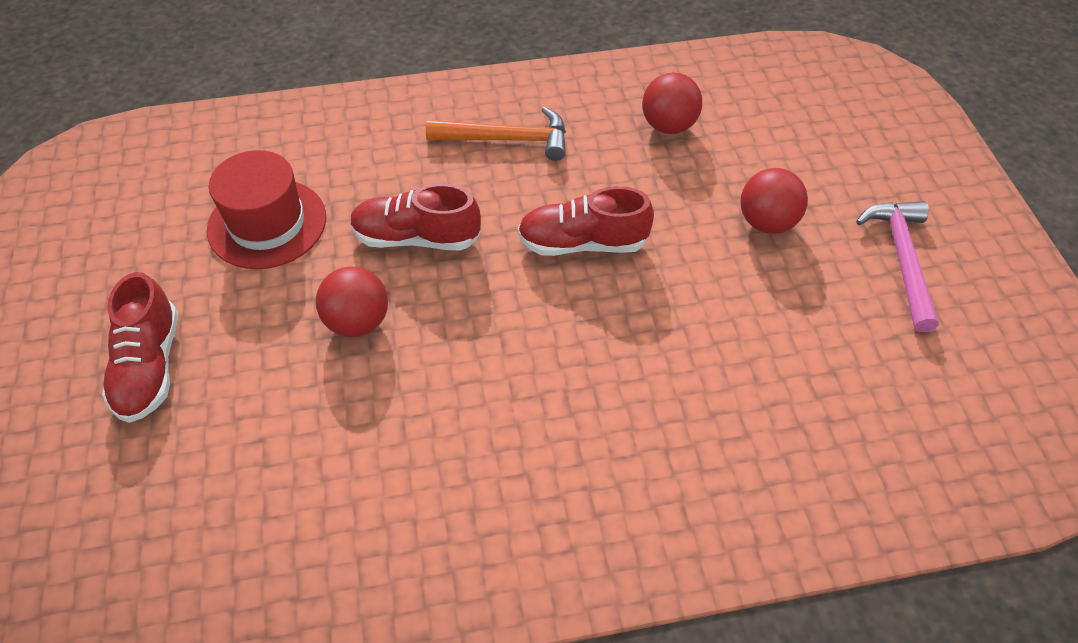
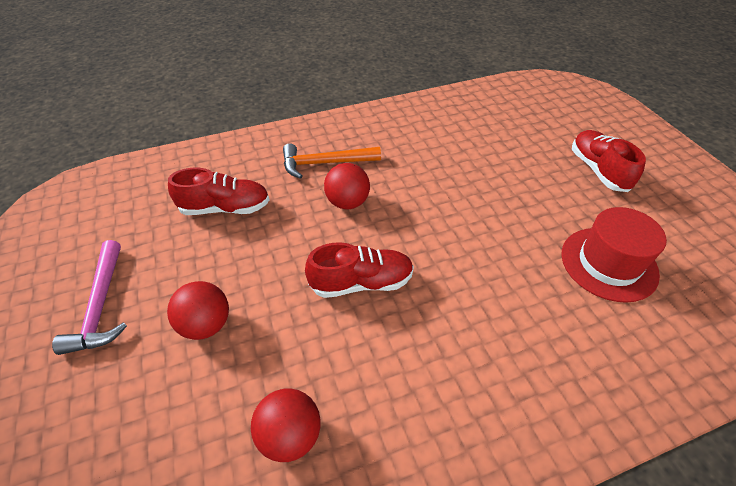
camera: 170 degrees right, 5 degrees down
(357, 322) = (497, 207): red ball -> red ball (347, 202)
(416, 238) = (490, 268): red shoe -> red shoe (225, 208)
(507, 140) = (457, 384): orange hammer -> orange hammer (325, 163)

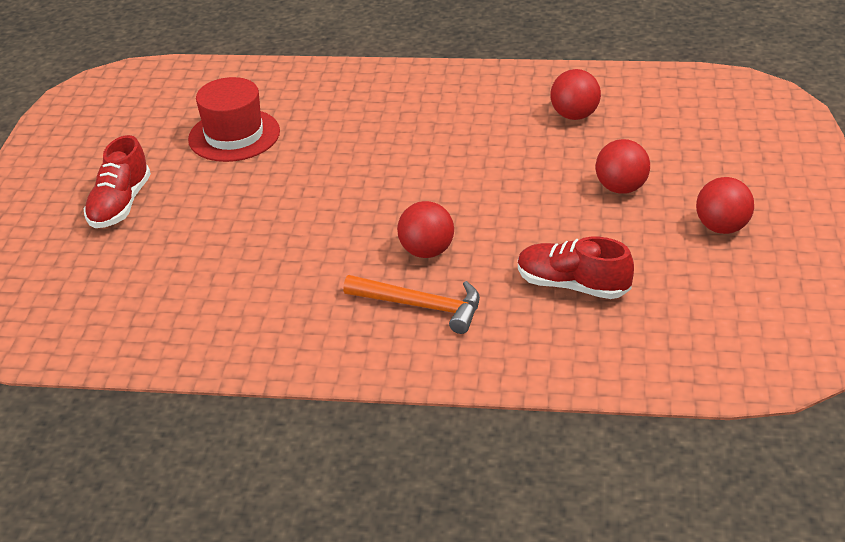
camera: 150 degrees left, 10 degrees down
(101, 306) = (722, 227): pink hammer -> red ball
(361, 282) = (465, 180): red shoe -> none

